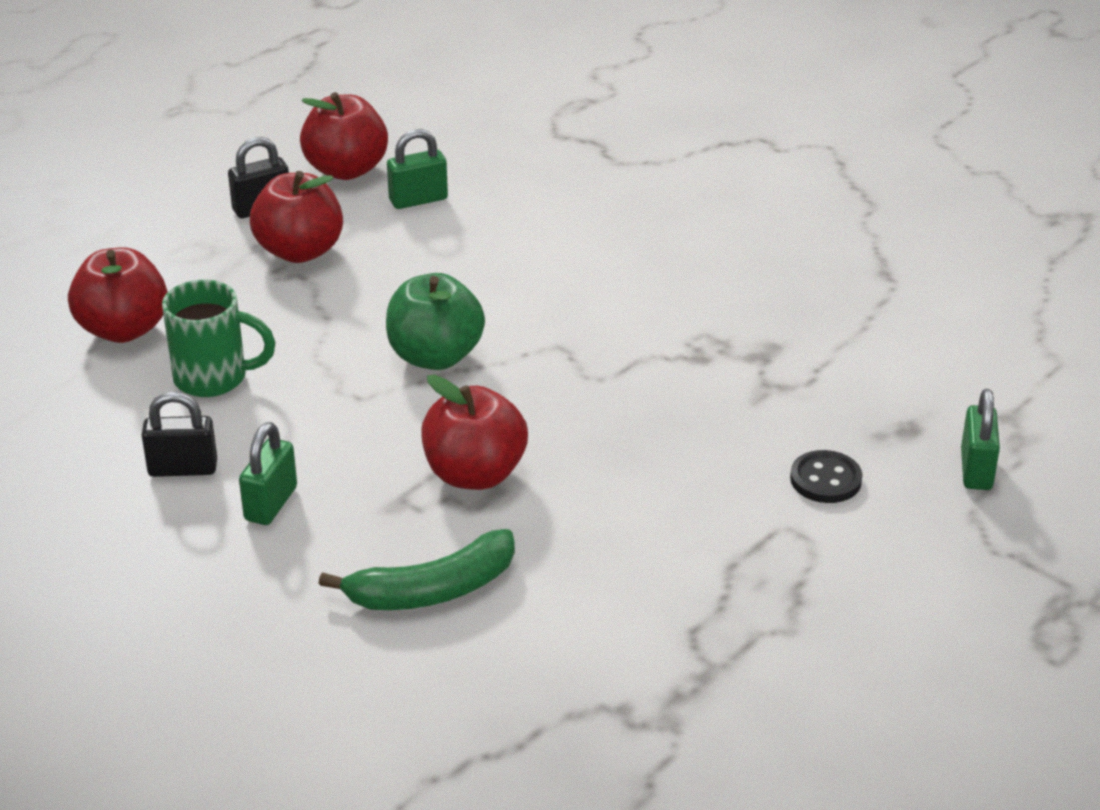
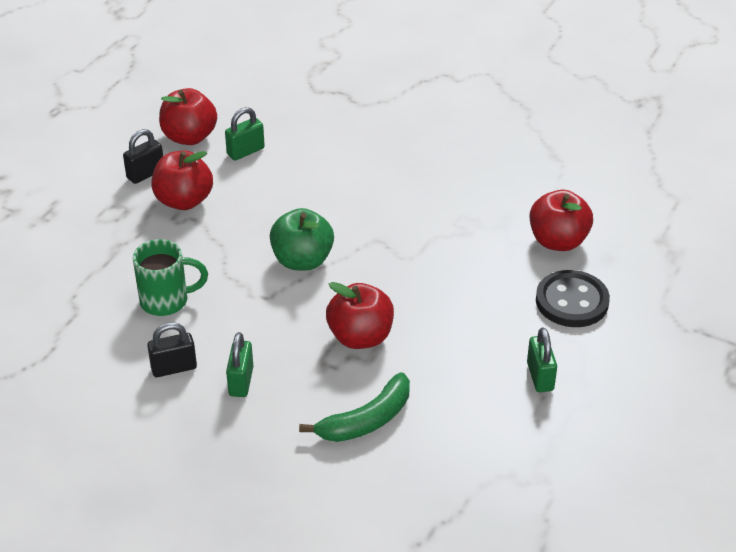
camera: 15 degrees left, 5 degrees up
(123, 329) = (91, 276): red apple -> red apple (558, 241)
(825, 479) = (572, 301): black button -> black button, size x1.65
(976, 470) = (655, 279): green padlock -> green padlock (540, 377)

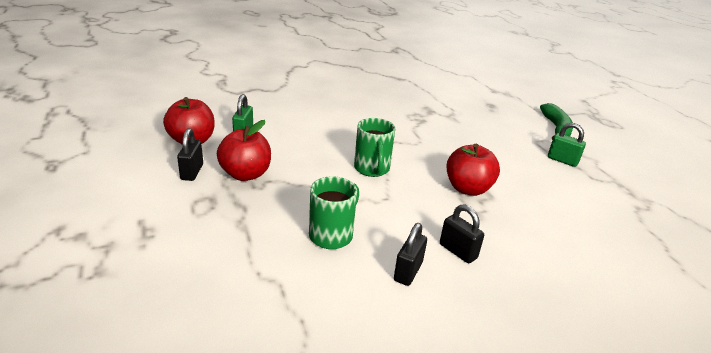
camera: 50 degrees left, 10 degrees down
(241, 381) = (458, 251): green padlock -> black padlock
(302, 260) = (372, 169): green apple -> green mug
(366, 420) = (548, 226): green banana -> green banana (556, 128)
(558, 241) = (462, 107): red apple -> none
(572, 301) = (512, 126): black button -> none

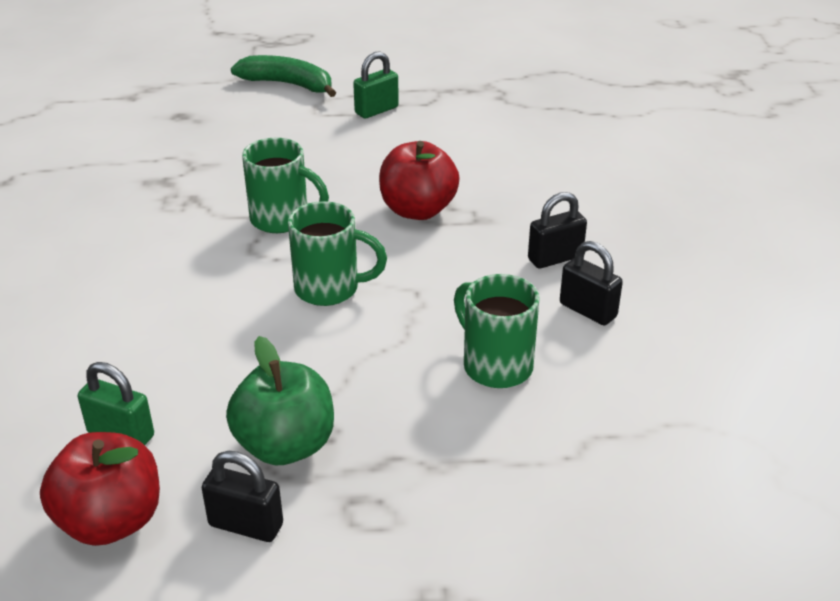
camera: 70 degrees left, 5 degrees up
(245, 174) = (285, 445): red apple -> green apple
(423, 146) = (282, 220): none -> green mug

